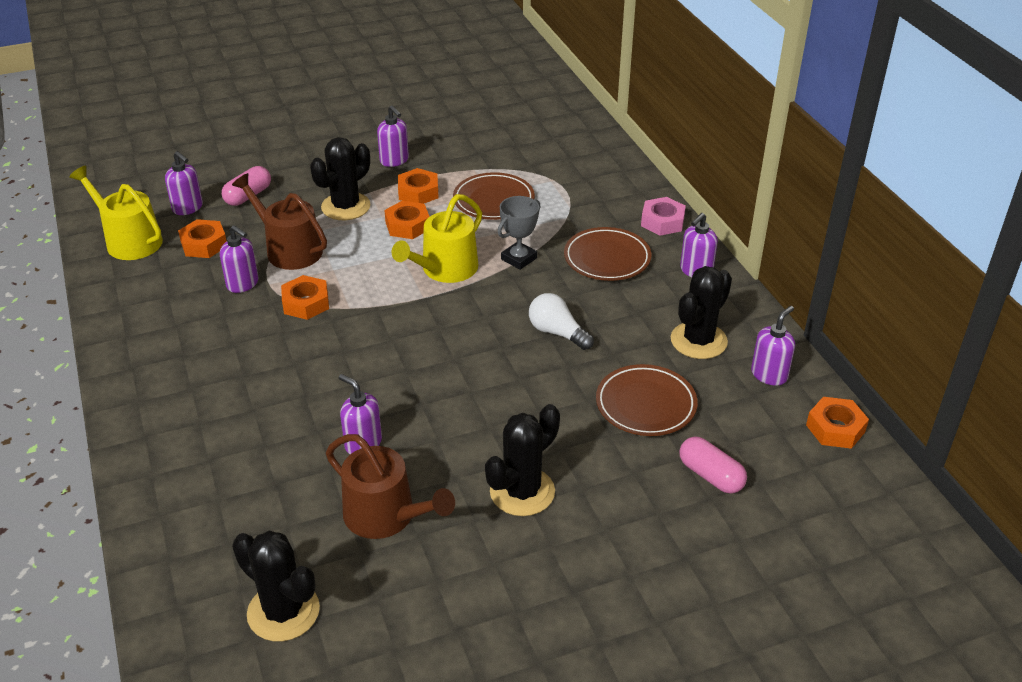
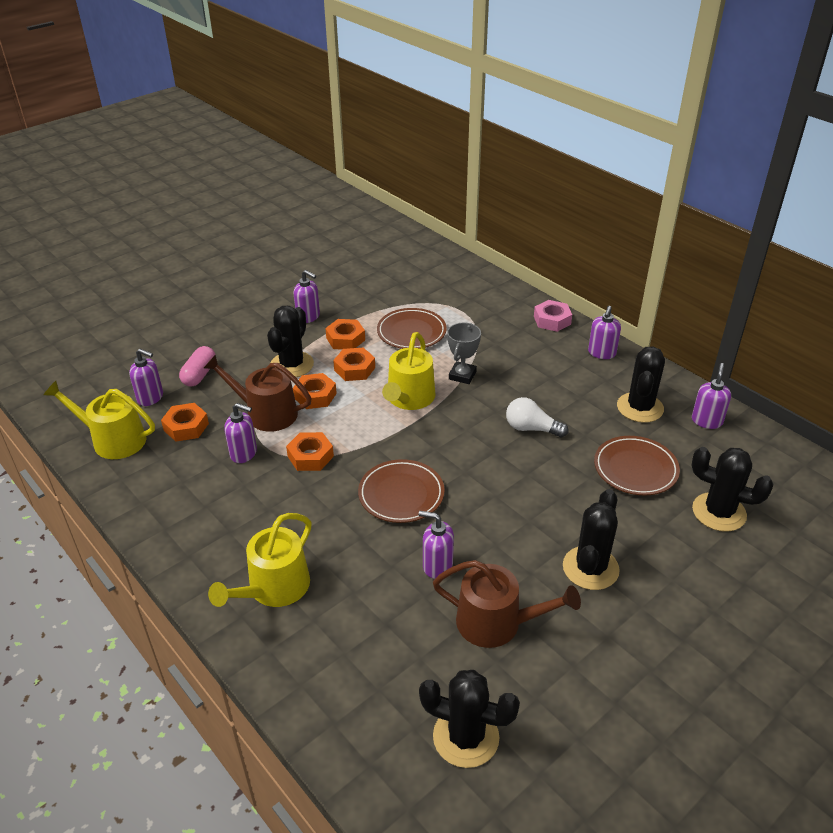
camera: 20 degrees left, 0 degrees up
(191, 420) = (274, 588): none -> yellow watering can
(607, 258) = (530, 359): brown plate -> brown plate (401, 494)
(710, 475) = (719, 512): pink capsule -> black cactus
(835, 428) = (778, 450): orange nut -> orange nut (315, 396)

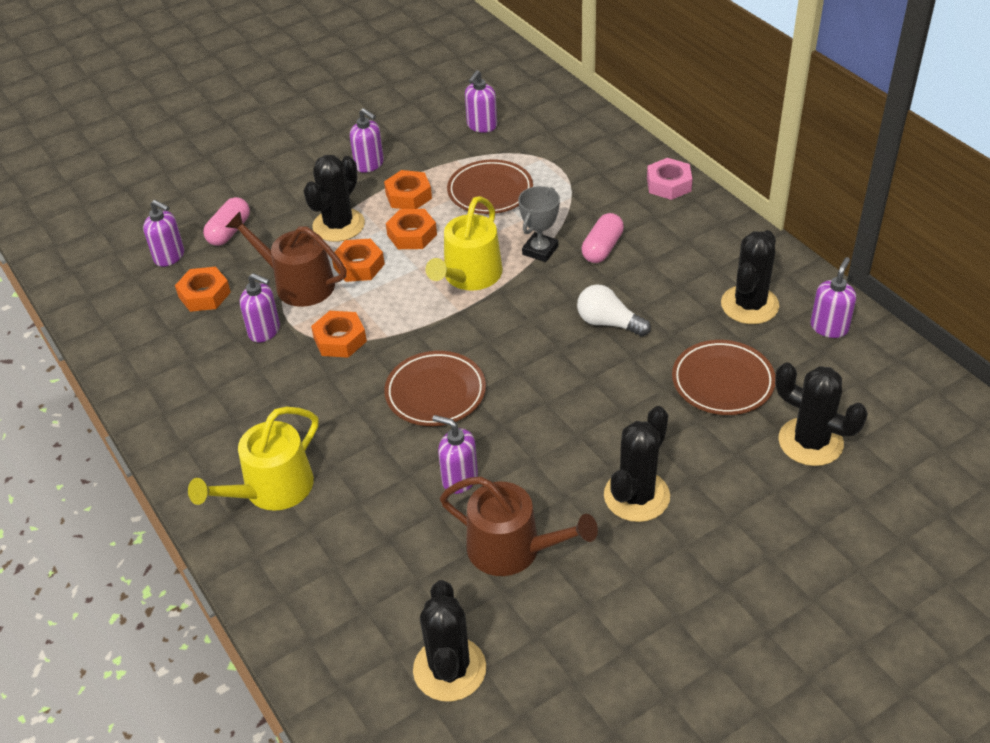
camera: 10 degrees right, 5 degrees up
(113, 440) = (121, 305): yellow watering can -> none
(466, 737) = (449, 669): black cactus -> black cactus turned 60 degrees clockwise
(512, 371) = (602, 248): none -> pink capsule
(601, 353) = (720, 231): purple soap dispenser -> purple soap dispenser (481, 126)

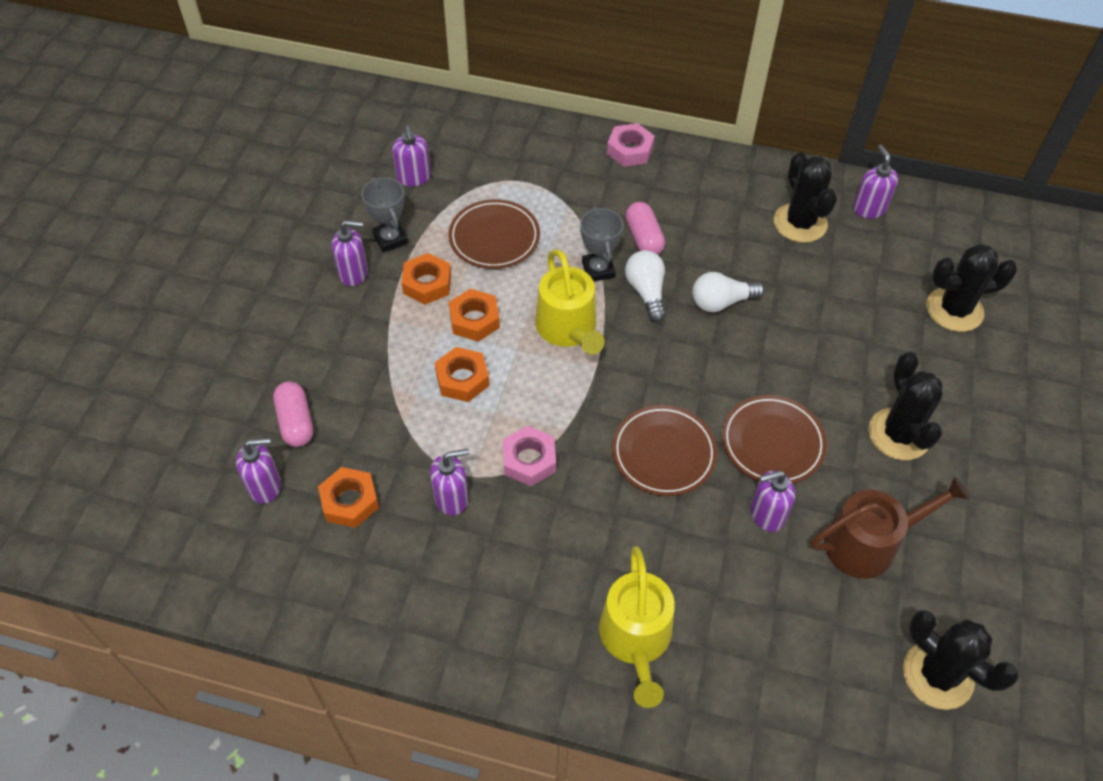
camera: 45 degrees left, 10 degrees up
(298, 284) = (427, 432): brown watering can -> none
(338, 225) = (396, 351): black cactus -> none
(340, 339) = (529, 460): orange nut -> pink nut
(418, 156) = (390, 239): none -> grey trophy
(557, 284) = (646, 292): none -> white light bulb
(722, 382) = (851, 299): brown plate -> brown plate (772, 443)

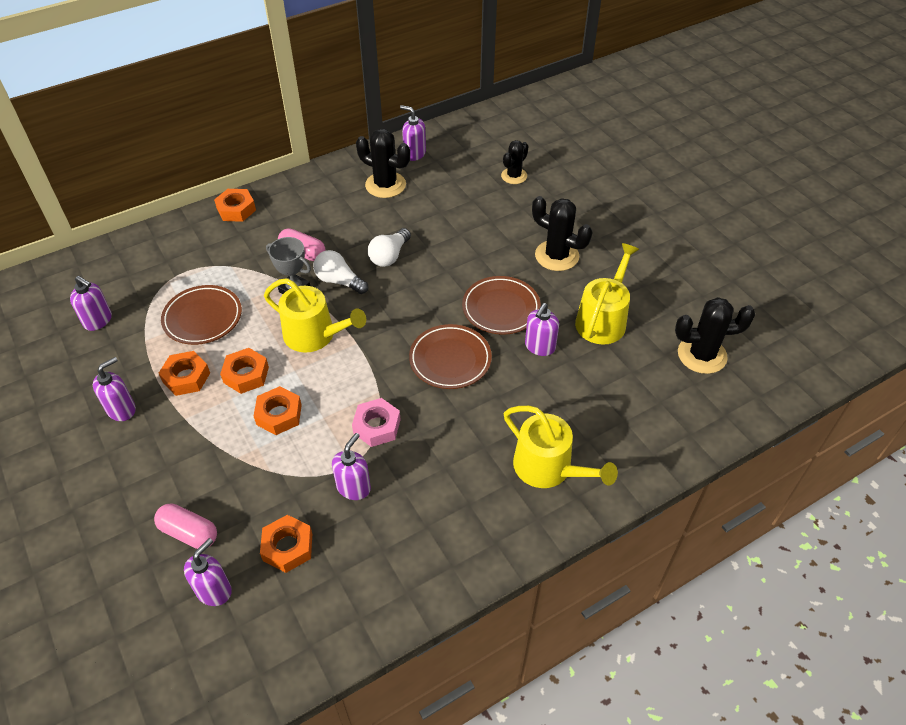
camera: 45 degrees left, 5 degrees down
(390, 239) = (125, 369): grey trophy -> none
(630, 150) = (236, 209): pink nut -> orange nut
(868, 543) = (603, 320): brown watering can -> yellow watering can
(954, 310) = (514, 176): black cactus -> black cactus, size x0.65

